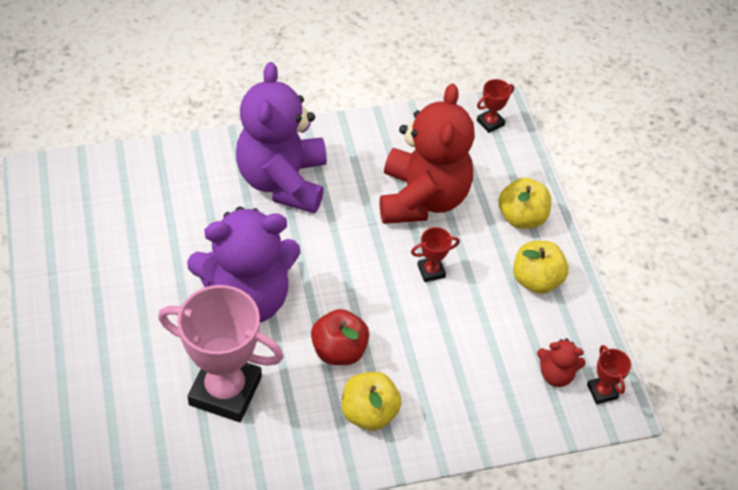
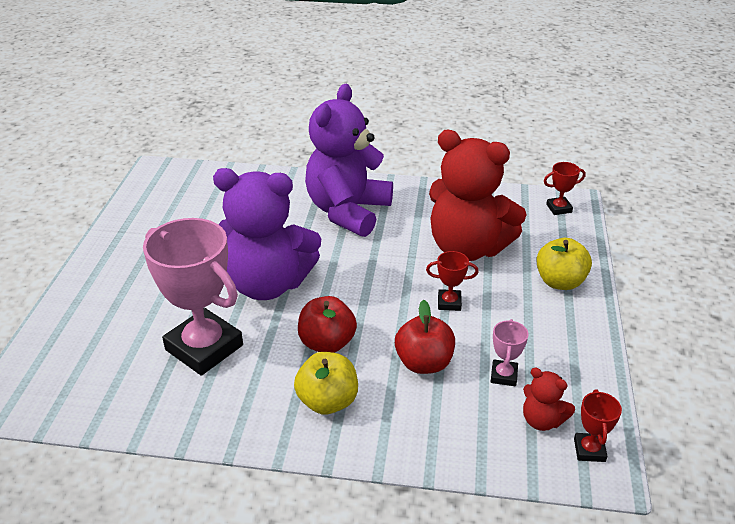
camera: 25 degrees right, 15 degrees down
(422, 198) = (467, 248): red teddy bear -> red teddy bear turned 90 degrees clockwise
(436, 346) = (424, 363): none -> red apple
(509, 338) = (504, 375): none -> pink trophy
(536, 280) = (554, 334): yellow apple -> none

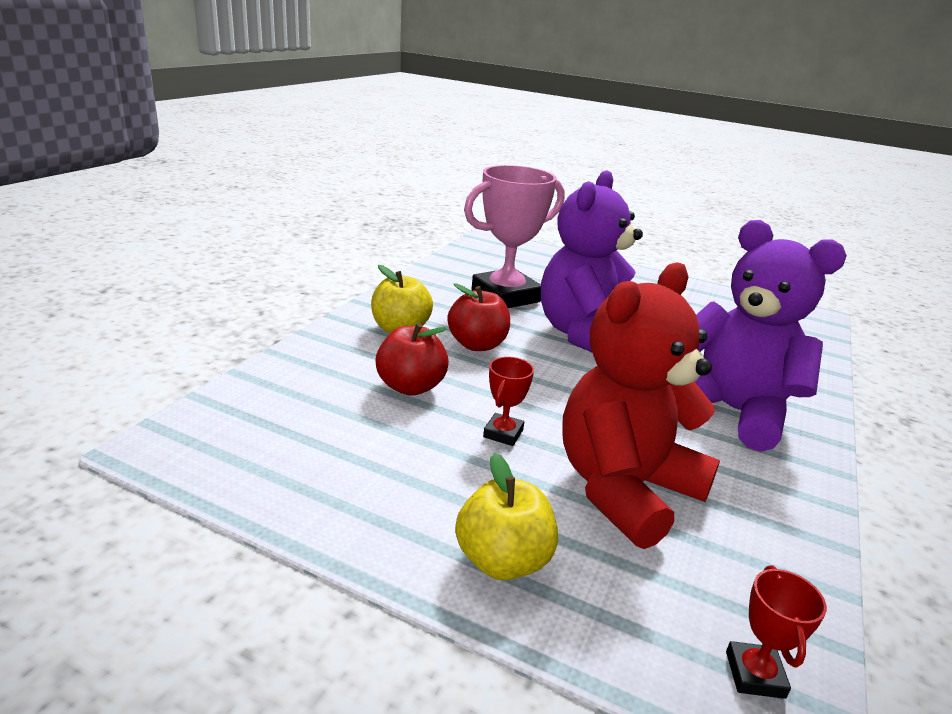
camera: 105 degrees right, 10 degrees down
(504, 375) = (350, 431): pink trophy -> none
(542, 420) = (264, 432): red teddy bear -> none
(589, 450) = (192, 448): red trophy -> none

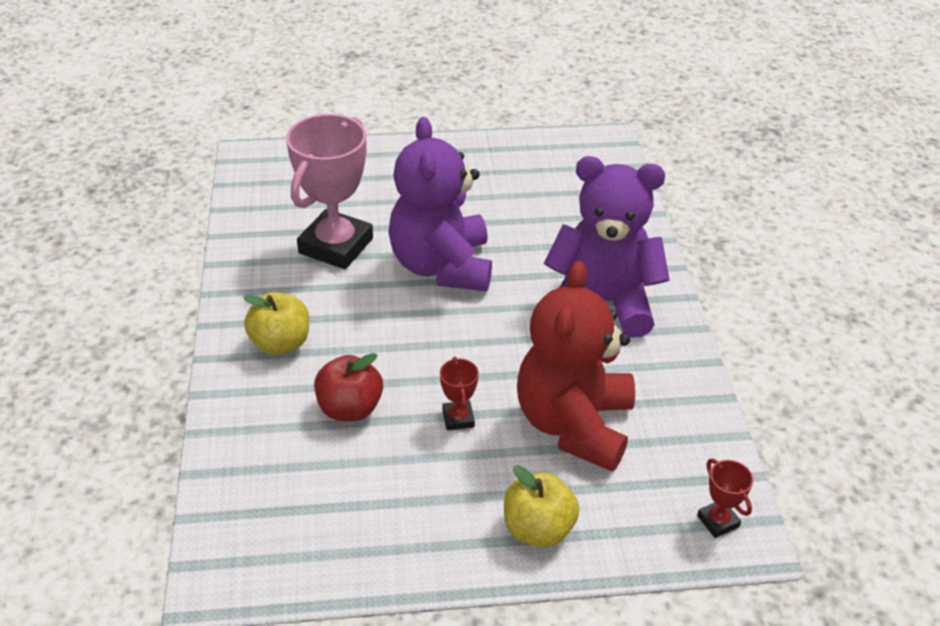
camera: 30 degrees left, 15 degrees up
(477, 345) = (362, 327): red apple -> none

